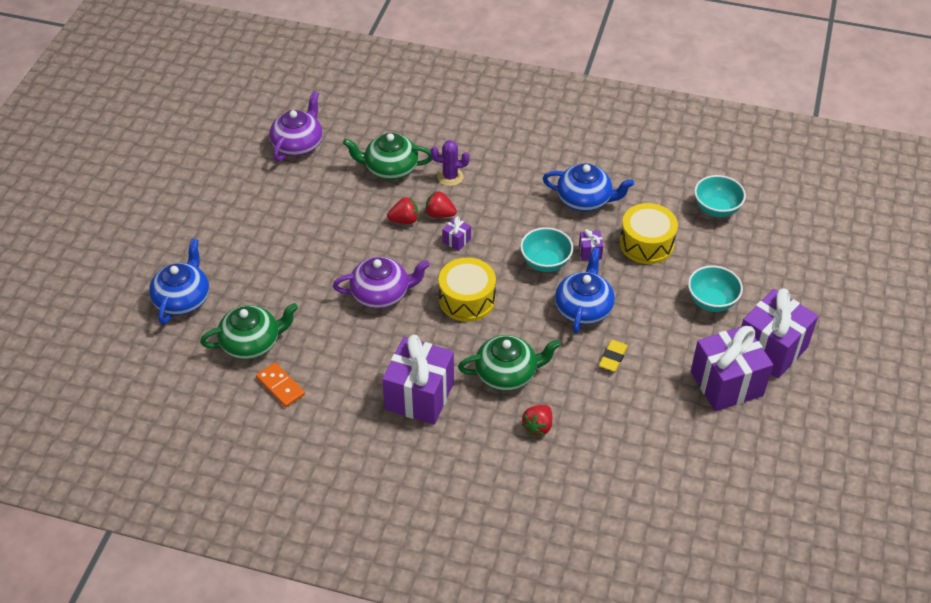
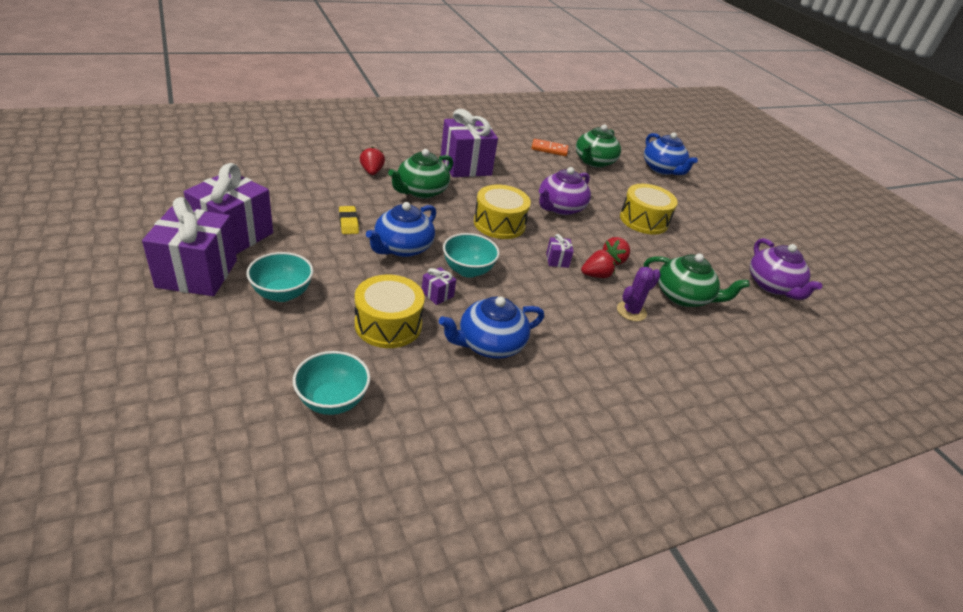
camera: 135 degrees right, 10 degrees down
(314, 246) = (644, 220): none -> yellow drum
(390, 169) = (684, 296): green teapot -> green teapot turned 60 degrees clockwise
(583, 308) = (402, 248): blue teapot -> blue teapot turned 60 degrees clockwise

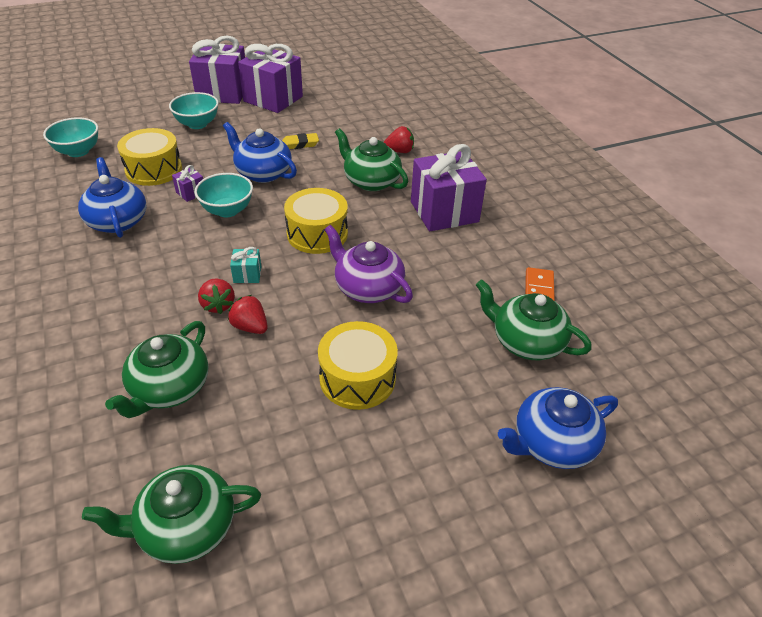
camera: 95 degrees right, 5 degrees up
(557, 260) = (247, 274): purple gift -> turquoise gift
(631, 311) = (147, 327): purple cactus -> none
(772, 286) = (185, 527): purple teapot -> green teapot

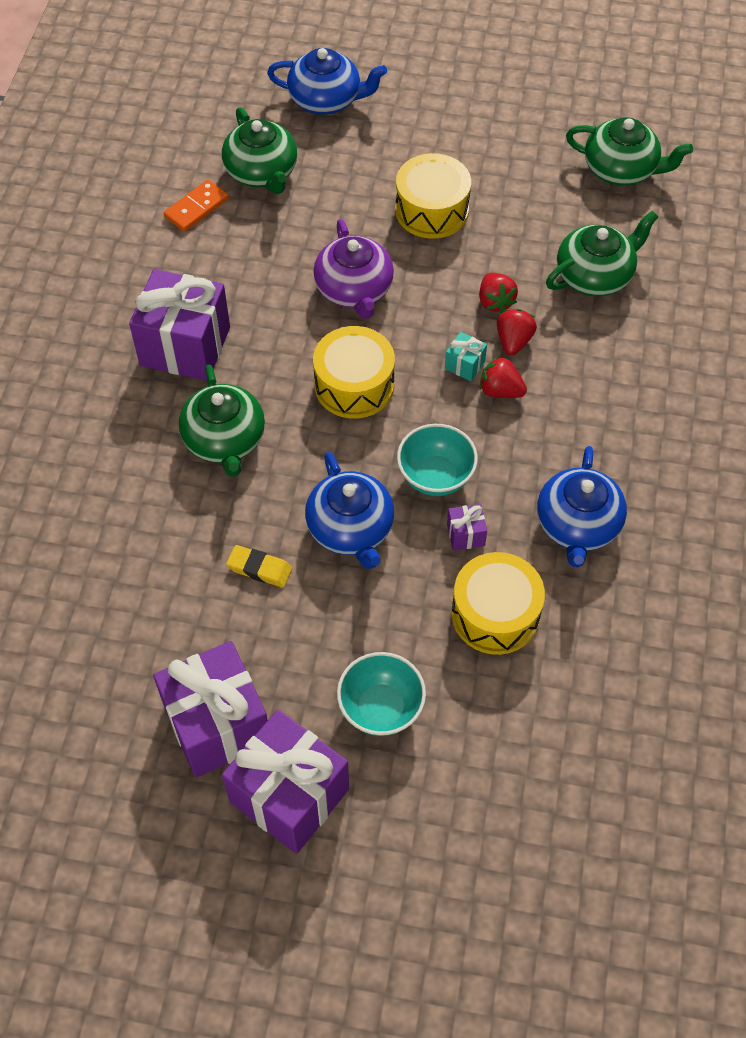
camera: 145 degrees left, 15 degrees up
(78, 151) = (592, 723): turquoise bowl -> none
(399, 151) = (137, 480): red strawberry -> red strawberry (500, 390)

